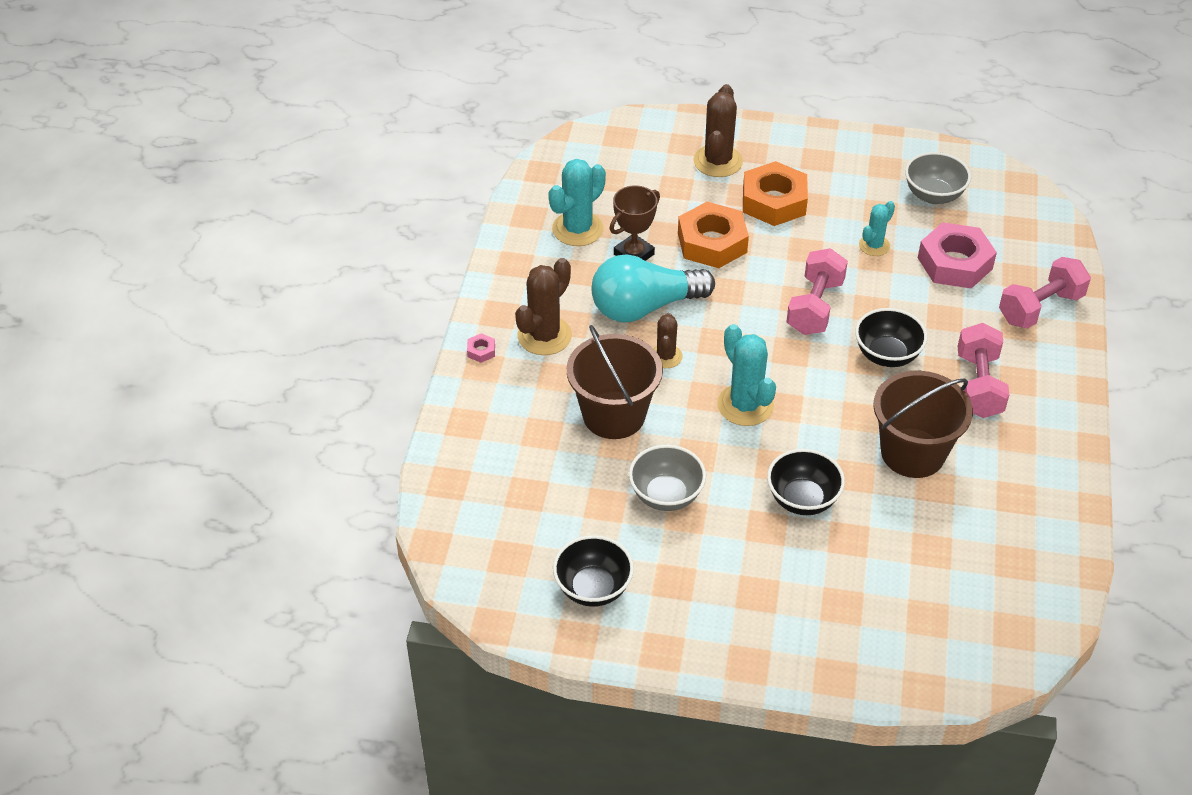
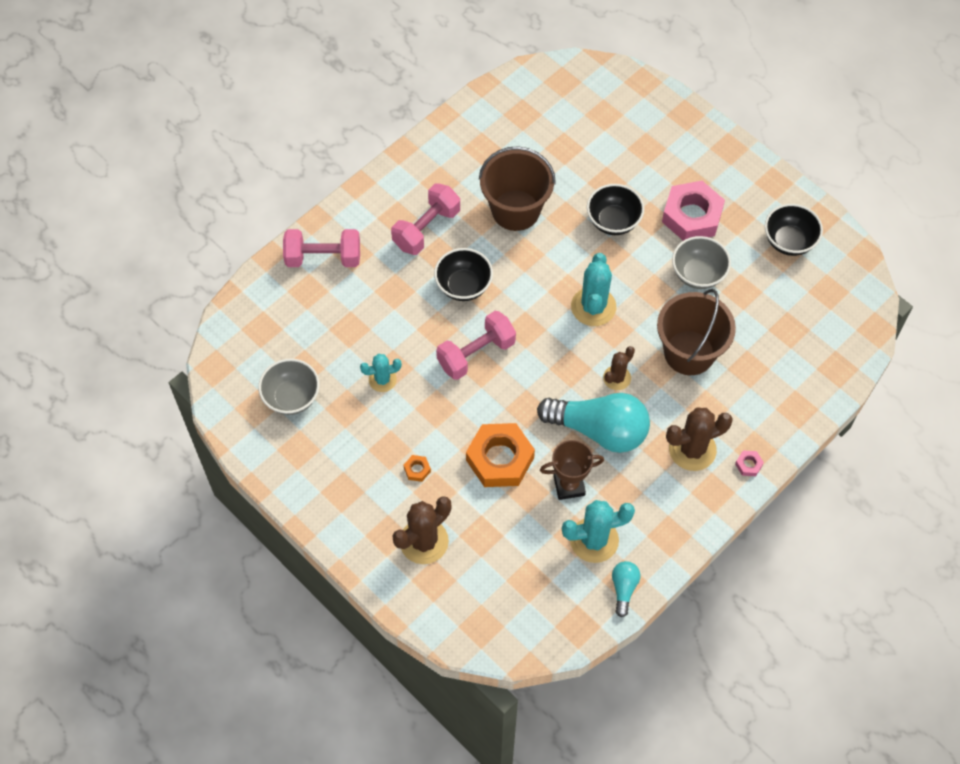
camera: 145 degrees left, 15 degrees up
(524, 211) = (624, 588): none -> turquoise light bulb
(774, 201) = (417, 470): orange nut -> orange nut, size x0.40
(955, 263) = (341, 328): pink nut -> pink nut (692, 216)

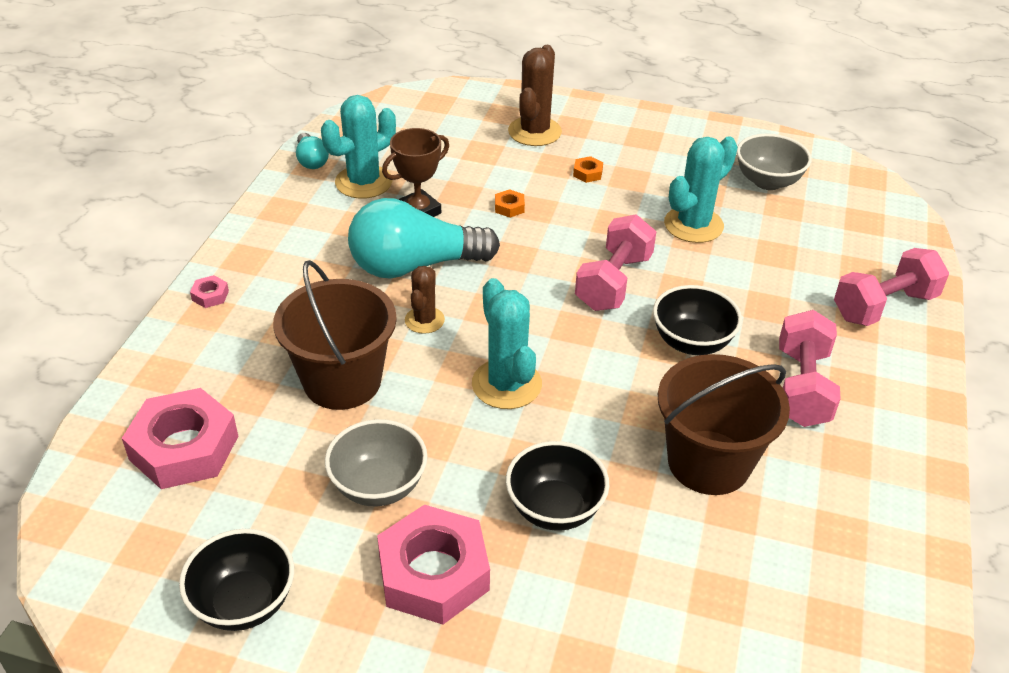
camera: 150 degrees right, 20 degrees down
(382, 380) = (693, 225): turquoise cactus -> turquoise cactus, size x1.66
(500, 459) = (509, 207): orange nut -> orange nut, size x0.40
(692, 449) = (289, 286): brown cactus -> none
(796, 346) = (184, 448): none -> pink nut

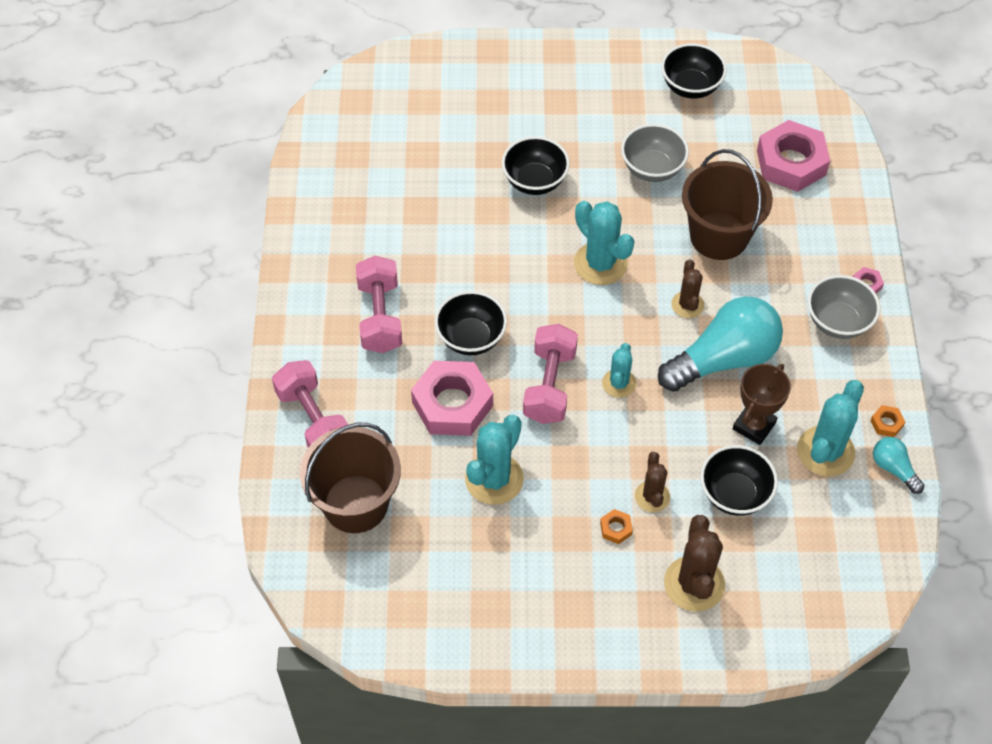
camera: 165 degrees right, 15 degrees up
(433, 573) = (593, 126): pink nut -> pink nut (452, 404)
(467, 173) = (734, 494): none -> black bowl
(509, 207) = (673, 455): orange nut -> orange nut (886, 423)
(537, 269) = (619, 383): none -> turquoise cactus
(544, 185) = (652, 496): none -> brown cactus
(708, 462) = (441, 238): brown bucket -> brown bucket (355, 504)
(767, 181) = (429, 568): grey bowl -> grey bowl (838, 322)
(884, 306) = (313, 420): pink dumbbell -> pink dumbbell turned 75 degrees counterclockwise

